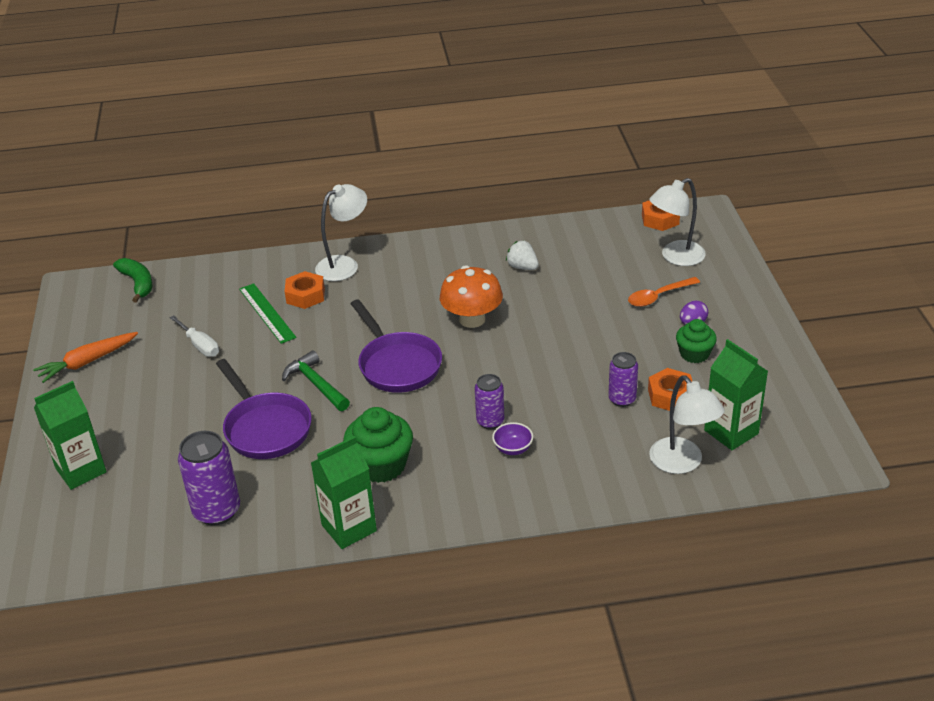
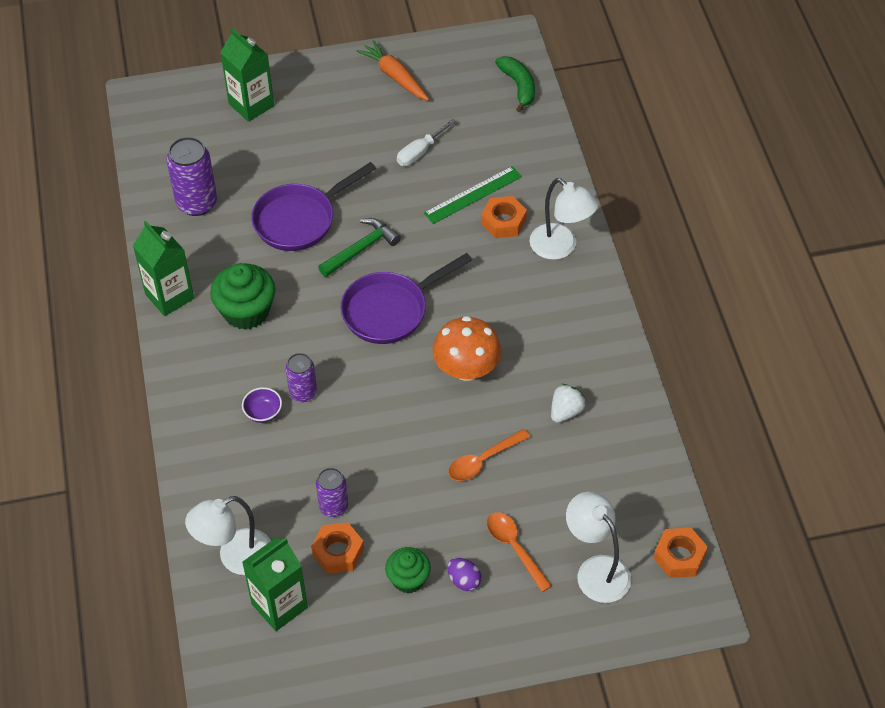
camera: 85 degrees right, 15 degrees up
(138, 283) = (518, 86): green banana -> green banana turned 75 degrees counterclockwise
(571, 311) = (483, 460): none -> orange spoon

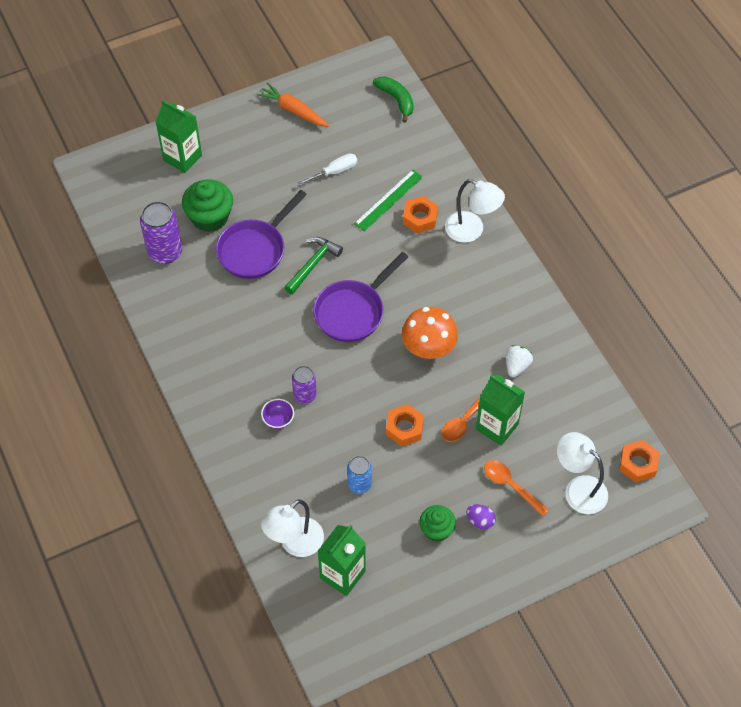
camera: 15 degrees left, 5 degrees up
(169, 296) = (169, 337): green carton -> green carton (497, 426)
(246, 311) = (236, 337): green cupcake -> green cupcake (210, 217)
(333, 507) = (359, 484): purple can -> blue can
(338, 552) = (375, 520): orange nut -> orange nut (404, 428)
(420, 152) = (334, 172): white screwdriver -> white screwdriver turned 150 degrees counterclockwise

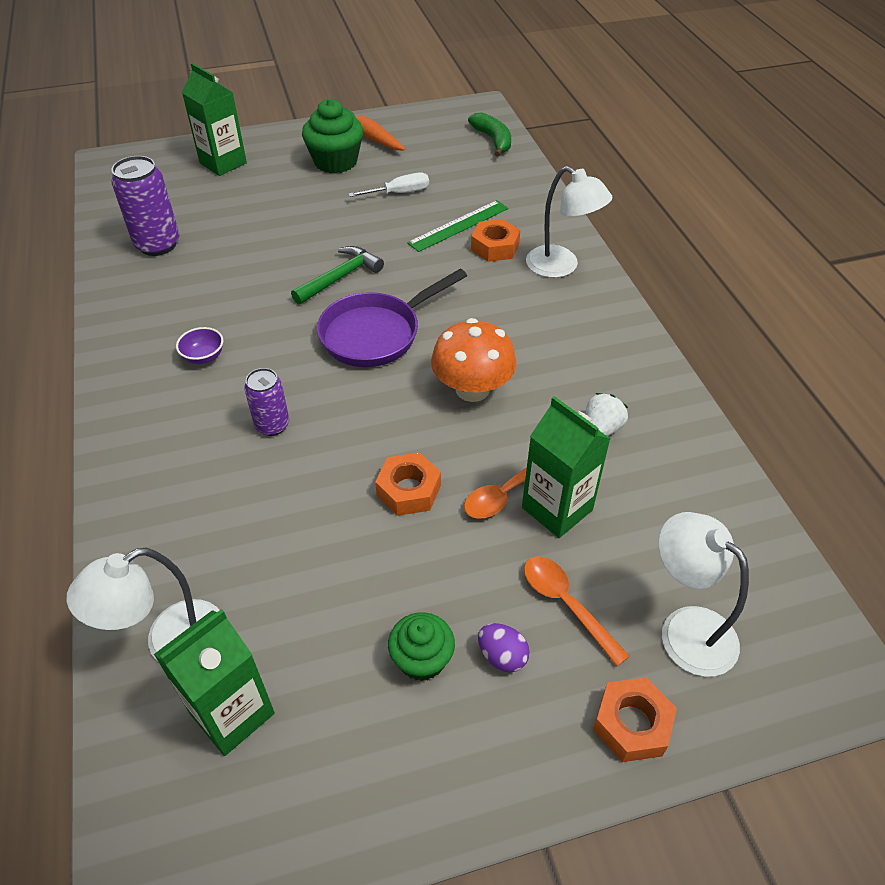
camera: 10 degrees right, 10 degrees down
(210, 217) = (229, 218): green cupcake -> green cupcake (336, 162)
(255, 249) = (271, 254): purple pan -> none
(278, 419) = (221, 451): purple bowl -> purple bowl (204, 357)
(359, 484) = (312, 563): blue can -> none
(638, 464) = (794, 602): orange nut -> orange nut (632, 724)

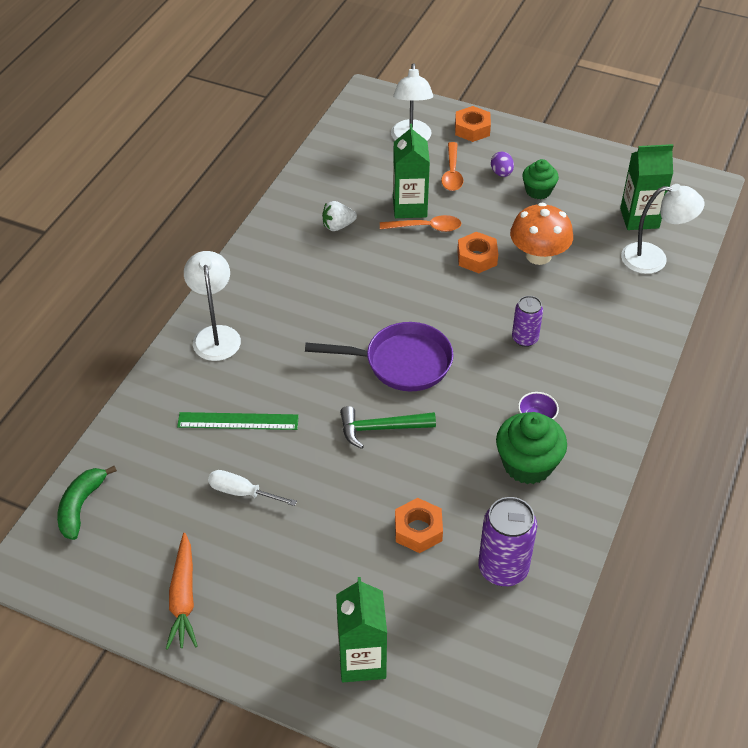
camera: 140 degrees left, 0 degrees up
(336, 162) = (253, 580): green cupcake -> green cupcake (527, 464)
(472, 389) = (381, 289): orange mushroom -> orange mushroom (538, 255)
(495, 247) = (237, 382): orange nut -> orange nut (418, 530)

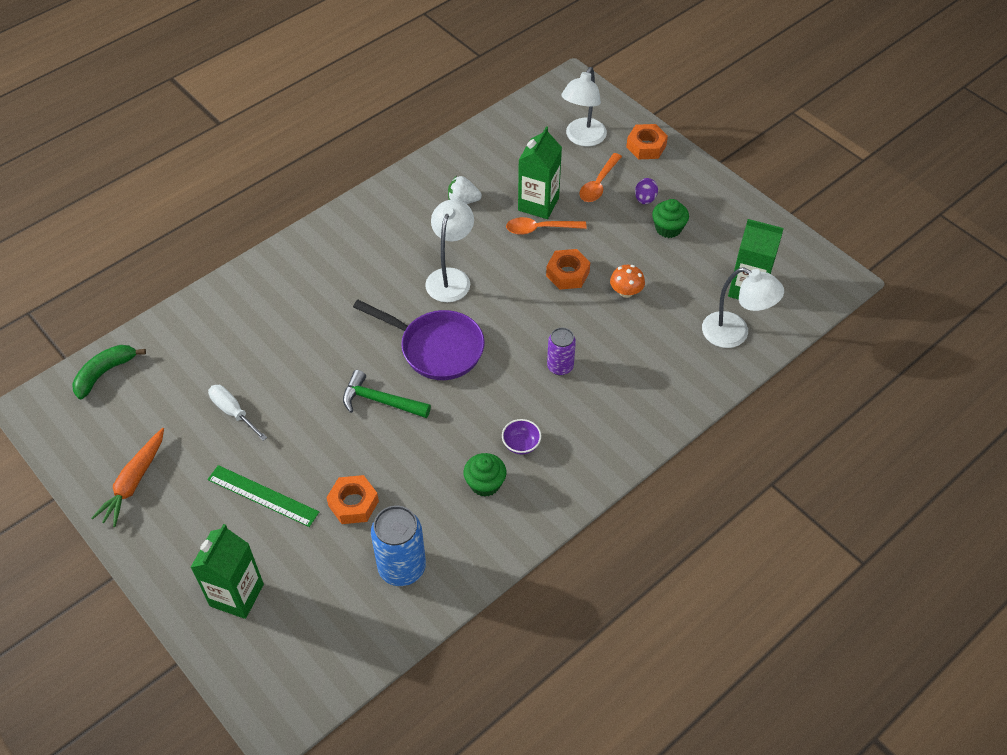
camera: 25 degrees right, 5 degrees up
(216, 335) = (298, 265): white lamp -> white lamp (450, 277)
(238, 421) = (268, 348): green ruler -> green ruler (263, 495)
(426, 227) = (540, 229): orange spoon -> orange spoon turned 150 degrees clockwise
(503, 568) = (402, 567): purple can -> blue can
(527, 464) = (485, 483): green cupcake -> green cupcake, size x0.63
(538, 255) = (626, 292): orange mushroom -> orange mushroom, size x0.56

